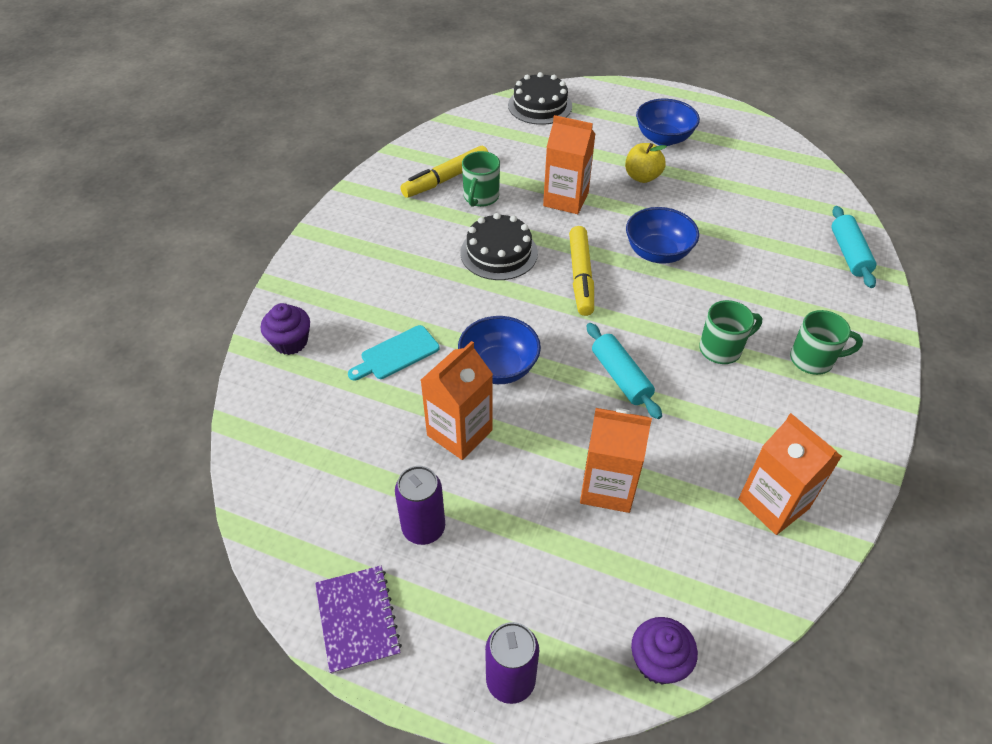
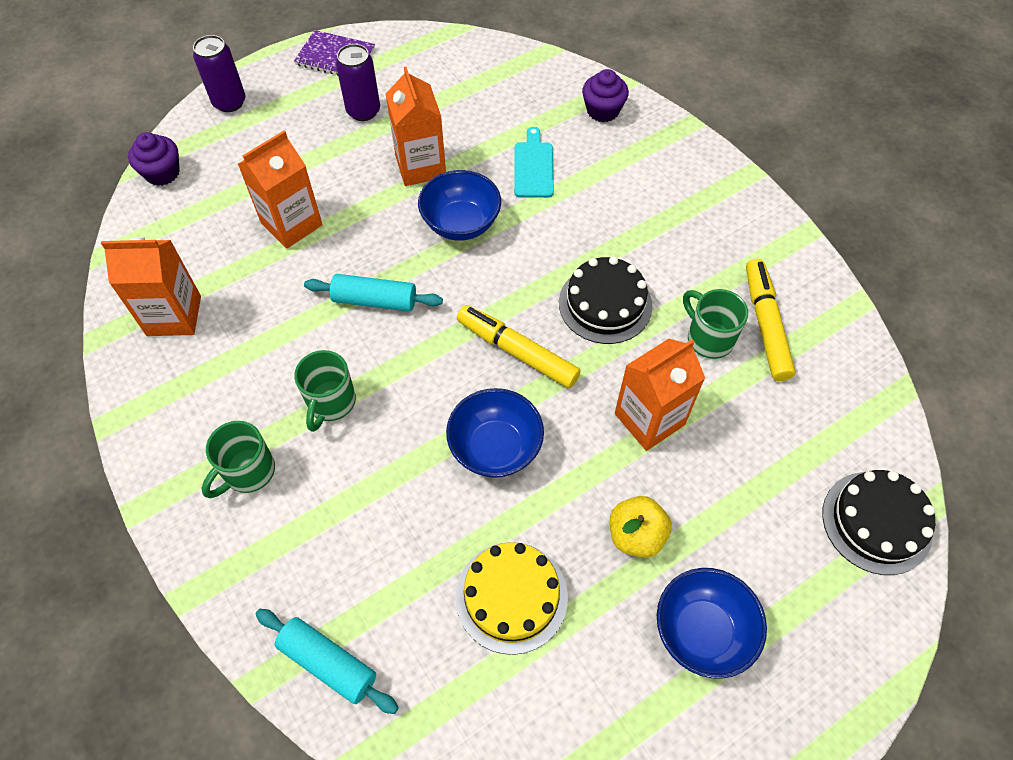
camera: 125 degrees right, 10 degrees up
(729, 205) = (511, 596): none -> yellow cake

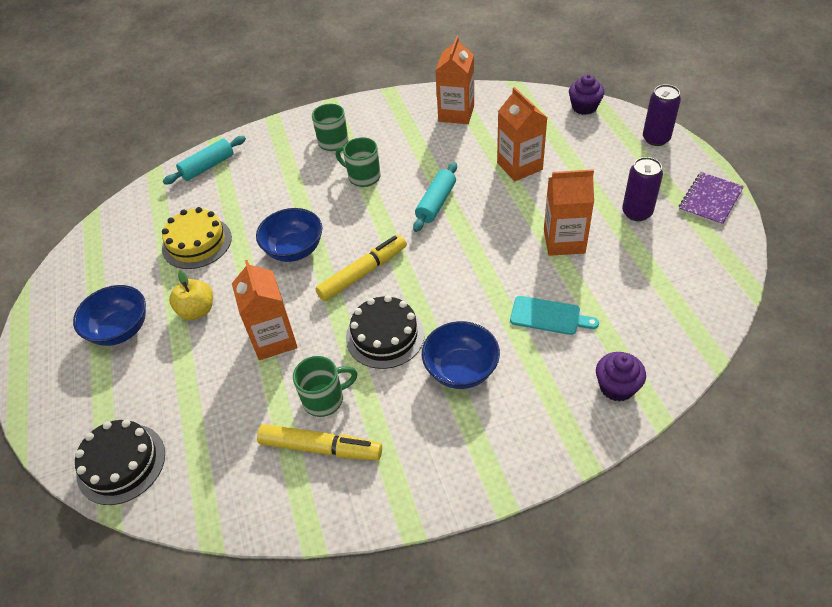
camera: 110 degrees right, 10 degrees down
(461, 223) = (495, 258): blue bowl -> blue bowl (461, 370)

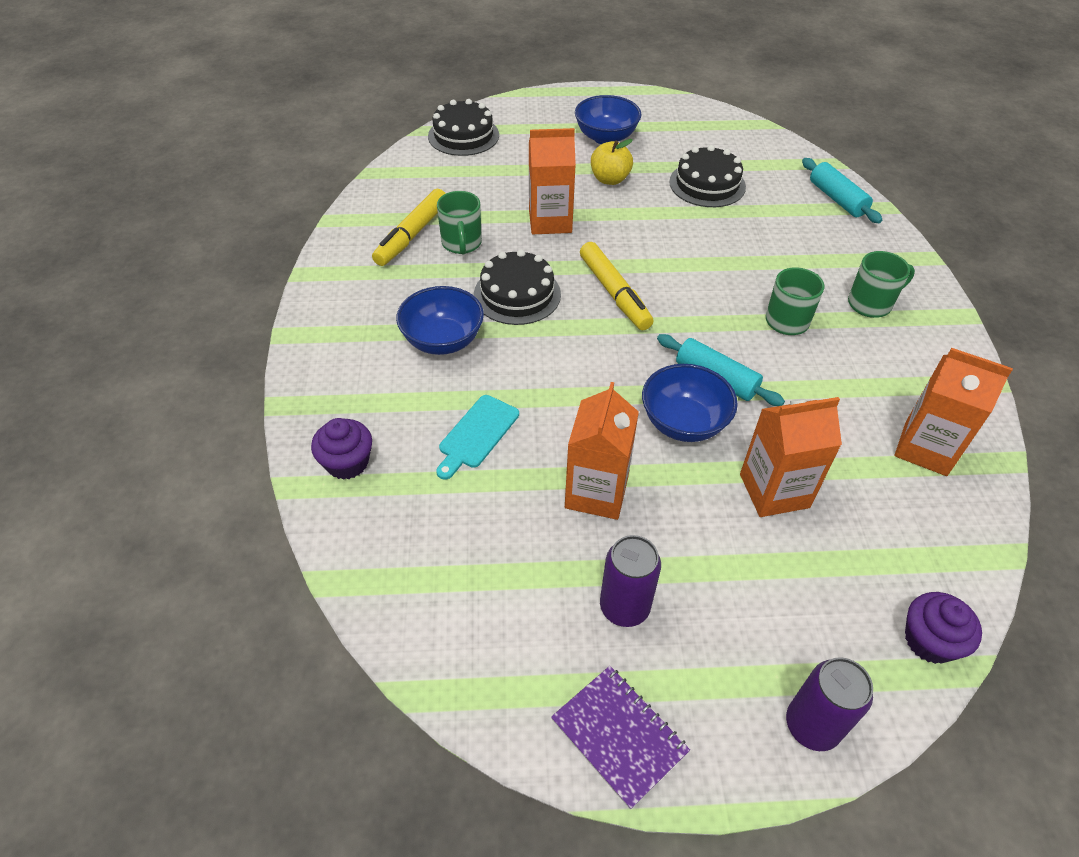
camera: 100 degrees right, 0 degrees up
(197, 243) = (707, 184): yellow cake -> black cake
(294, 250) = (671, 248): blue bowl -> blue bowl (683, 423)

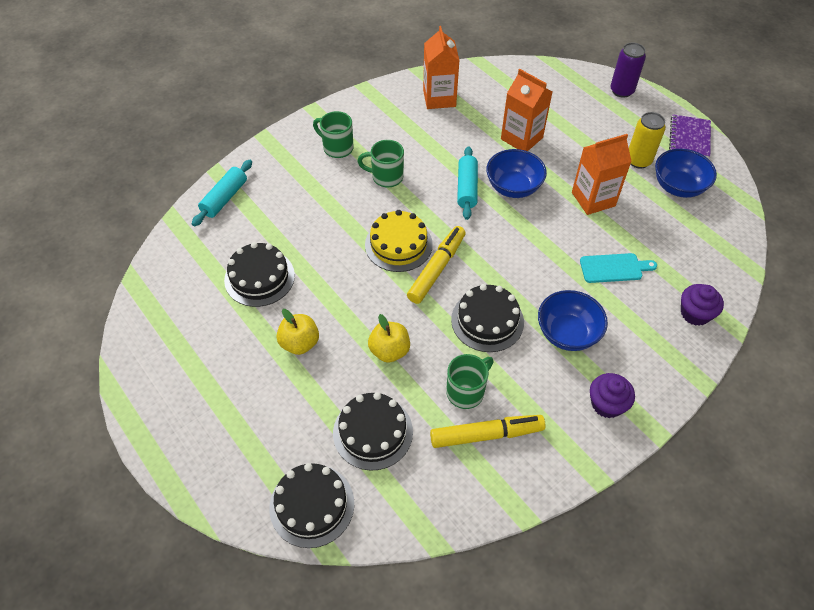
camera: 125 degrees left, 5 degrees up
(485, 181) = (373, 432): none -> black cake
(550, 221) = (389, 351): orange carton -> yellow apple
(606, 137) = (233, 382): blue bowl -> blue bowl (678, 187)
(624, 607) = (638, 160): purple can -> yellow can
(672, 282) = (398, 244): none -> yellow cake
(929, 640) = (548, 72): purple cupcake -> purple cupcake (607, 404)

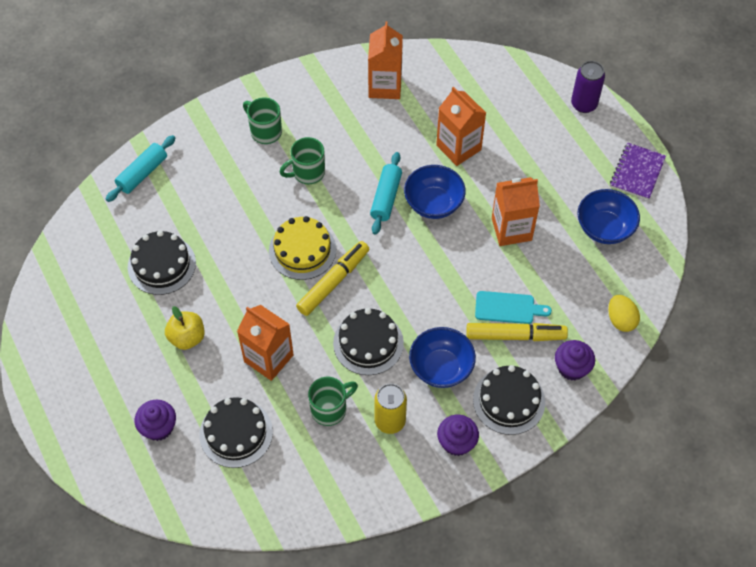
camera: 10 degrees right, 5 degrees up
(287, 440) = (158, 427): none -> purple cupcake
(312, 505) = (169, 489): black cake -> black cake (509, 401)
(386, 177) = (307, 173): green mug -> green mug turned 45 degrees counterclockwise
(389, 351) = (268, 358): yellow apple -> orange carton
(486, 434) = (337, 452): yellow marker -> yellow marker (515, 335)
(638, 160) = (573, 192): yellow can -> yellow can (390, 421)
(724, 263) = (621, 320): none -> yellow egg

